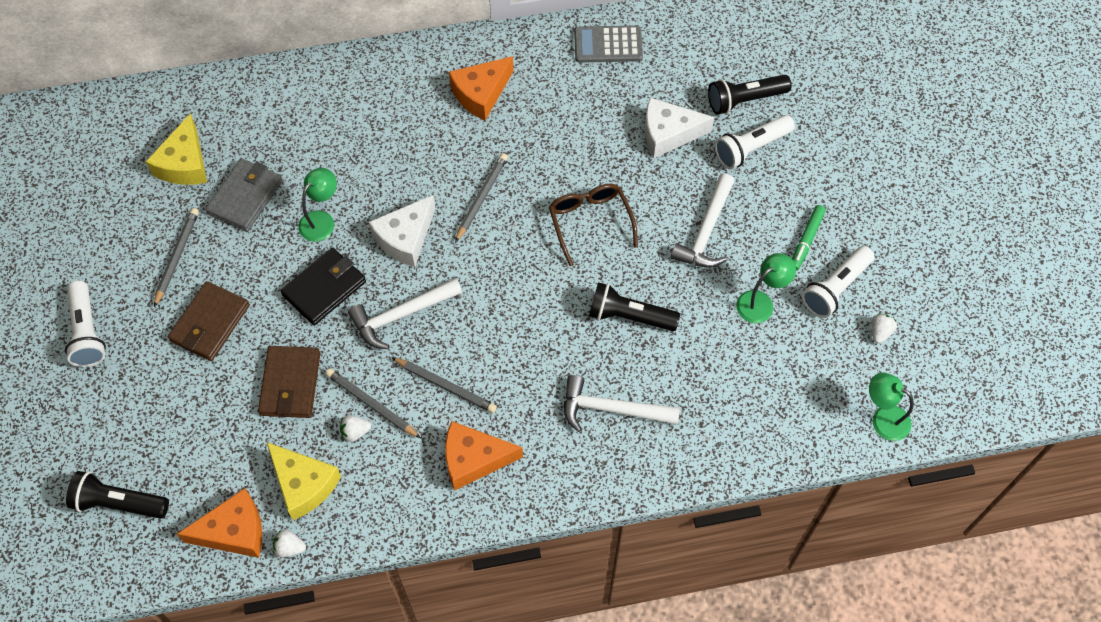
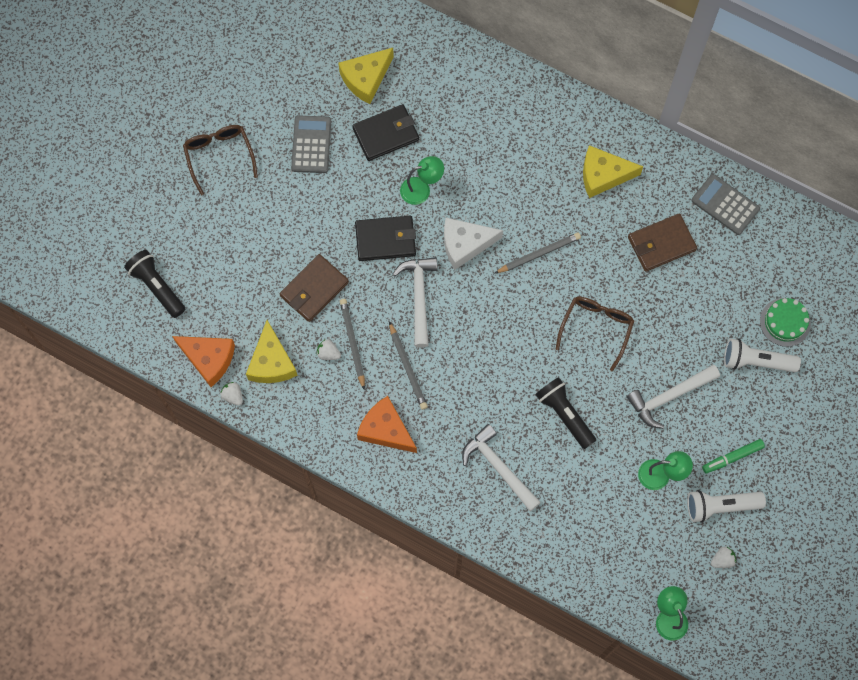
camera: 40 degrees right, 10 degrees up
(87, 332) = (219, 156): white flashlight -> brown glasses
(177, 257) = (311, 144): grey pencil -> grey calculator
(210, 323) = (296, 208): brown wallet -> brown wallet (661, 244)
(245, 197) = (386, 134): grey wallet -> black wallet
(401, 315) = (419, 297): white hammer -> white hammer turned 75 degrees clockwise
(481, 94) = (603, 175): orange cheese -> yellow cheese
(668, 134) = (707, 305): white cheese -> none
(744, 100) = (785, 322): black flashlight -> green cake

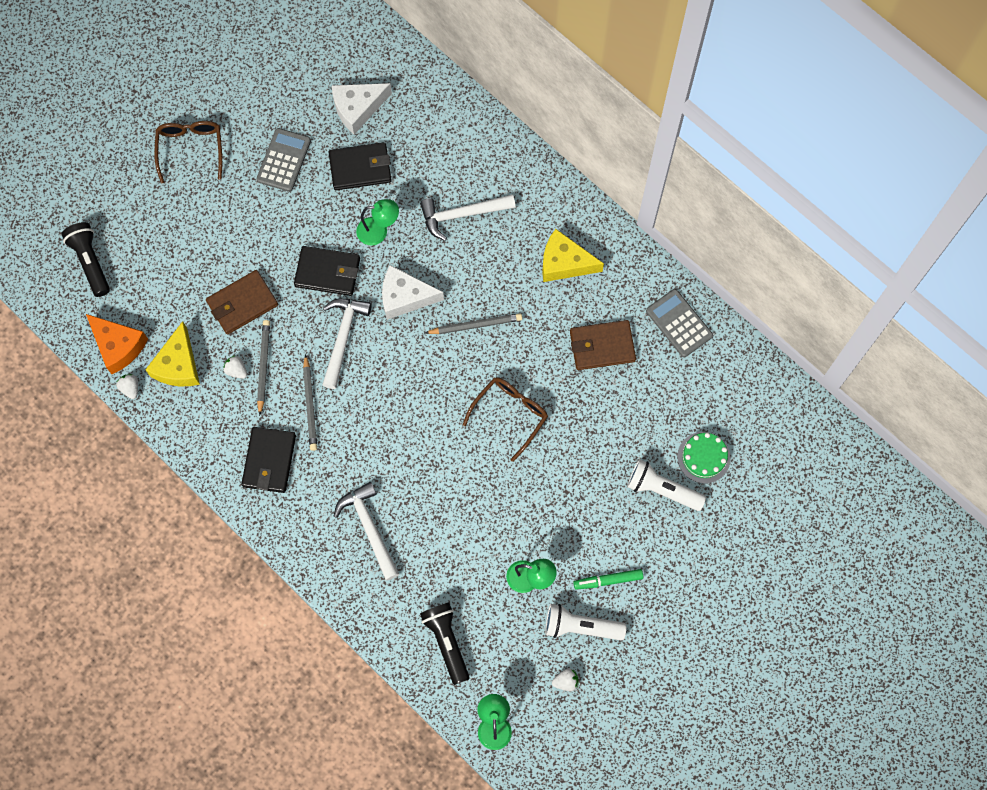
camera: 15 degrees right, 0 degrees up
(366, 79) = (357, 108): yellow cheese -> white cheese
(385, 430) = (269, 461): orange cheese -> black wallet
(564, 414) = (451, 492): black flashlight -> black flashlight (446, 642)
(669, 396) = (562, 502): white hammer -> white hammer (462, 214)

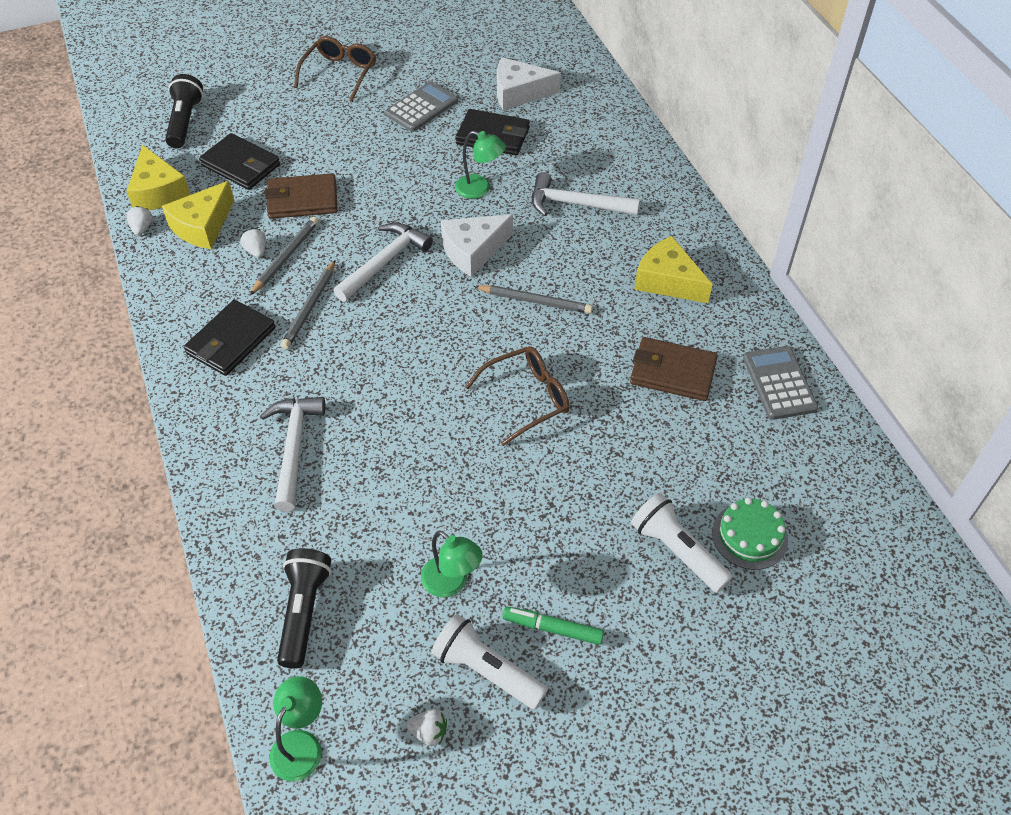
camera: 25 degrees right, 20 degrees down
(118, 346) = (158, 191): orange cheese -> yellow cheese
(328, 272) = (405, 204): black wallet -> black wallet (241, 165)
(405, 297) = (473, 251): white cheese -> white cheese turned 60 degrees counterclockwise

